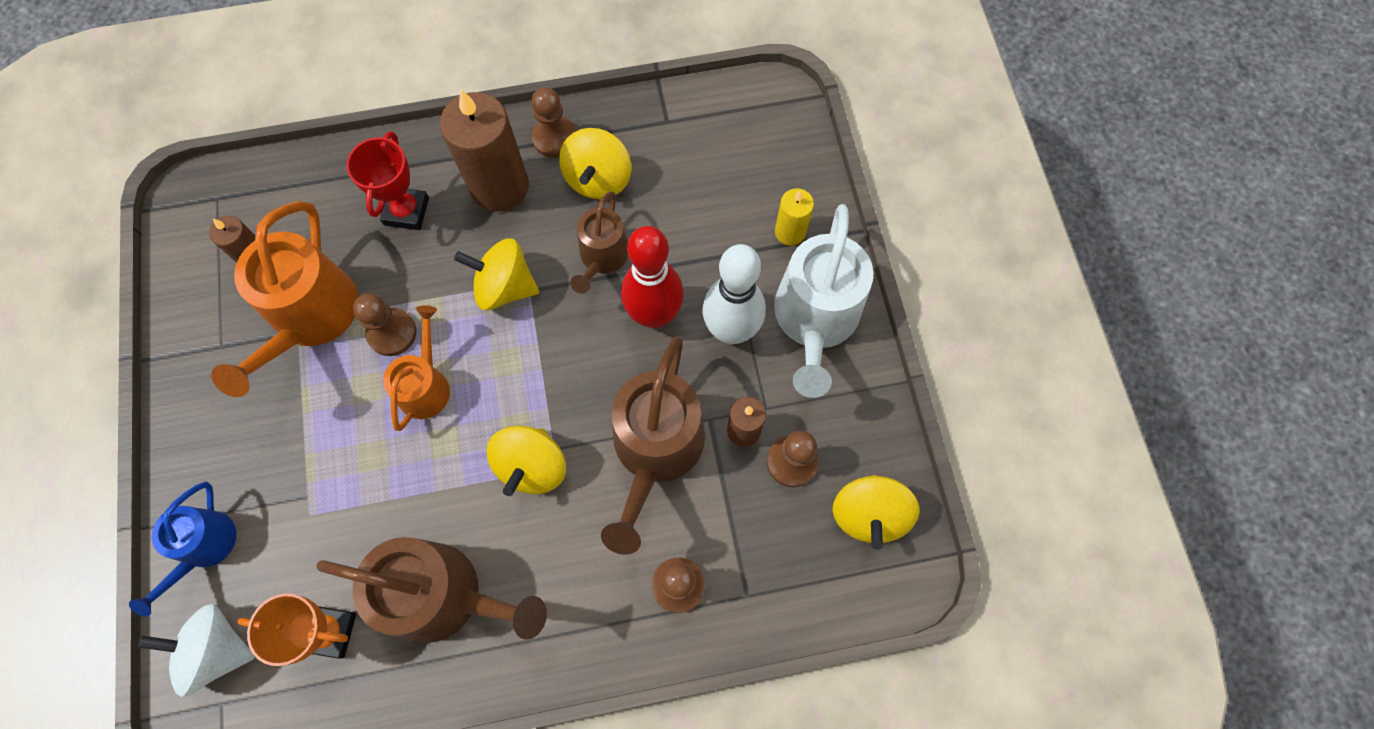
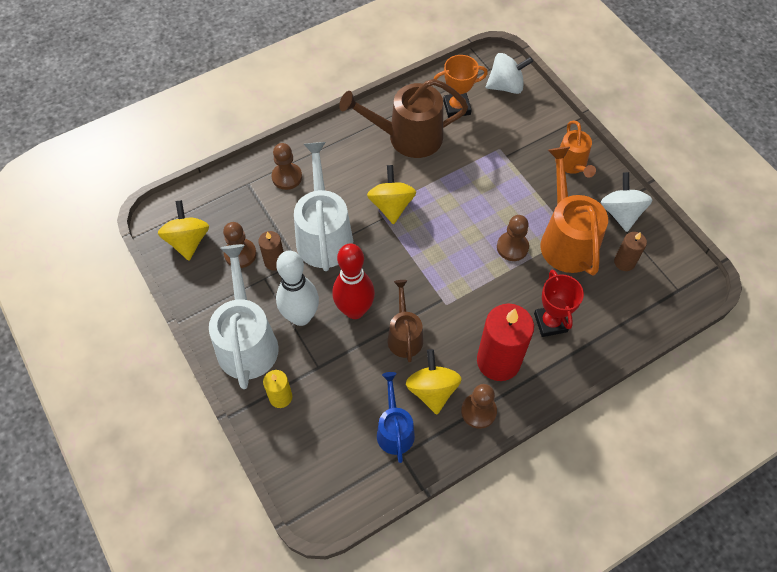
camera: 160 degrees right, 10 degrees down
(204, 547) = (542, 120): blue watering can -> blue watering can (394, 430)
(206, 332) = (621, 213): none -> white spinning top
(426, 385) = (475, 226): orange watering can -> orange watering can (572, 164)
(499, 186) = (498, 361): brown candle -> red candle
(505, 287) = (458, 296): yellow spinning top -> none
(655, 450) = (324, 235): brown watering can -> white watering can

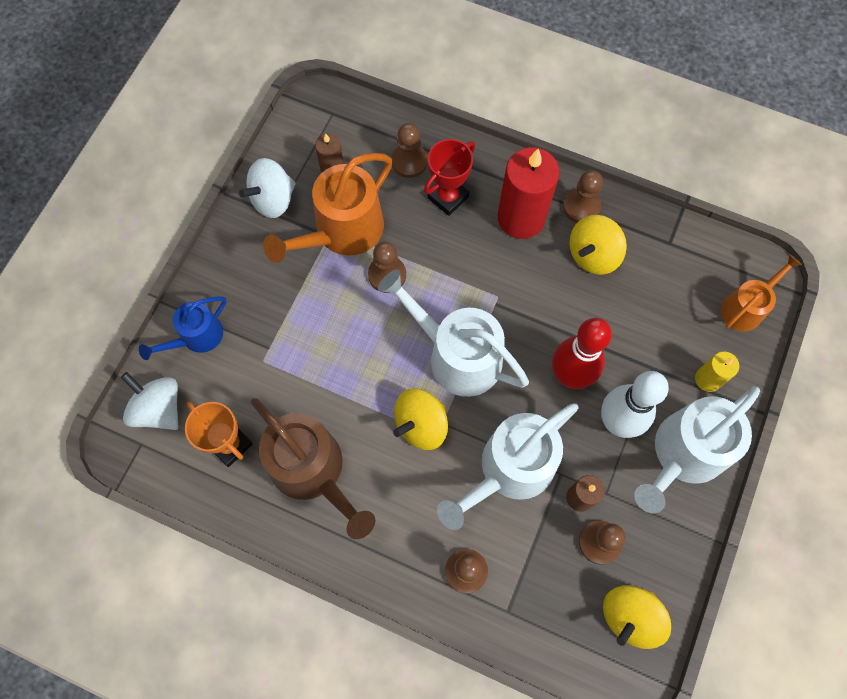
camera: 125 degrees left, 10 degrees up
(394, 430) = (653, 262): blue watering can -> blue watering can (197, 337)
(404, 336) = (560, 312): brown watering can -> none
(422, 253) = (457, 355): none -> white watering can
(572, 164) = (237, 275): orange watering can -> orange watering can (745, 308)
(600, 316) = (409, 161): none -> brown pawn

